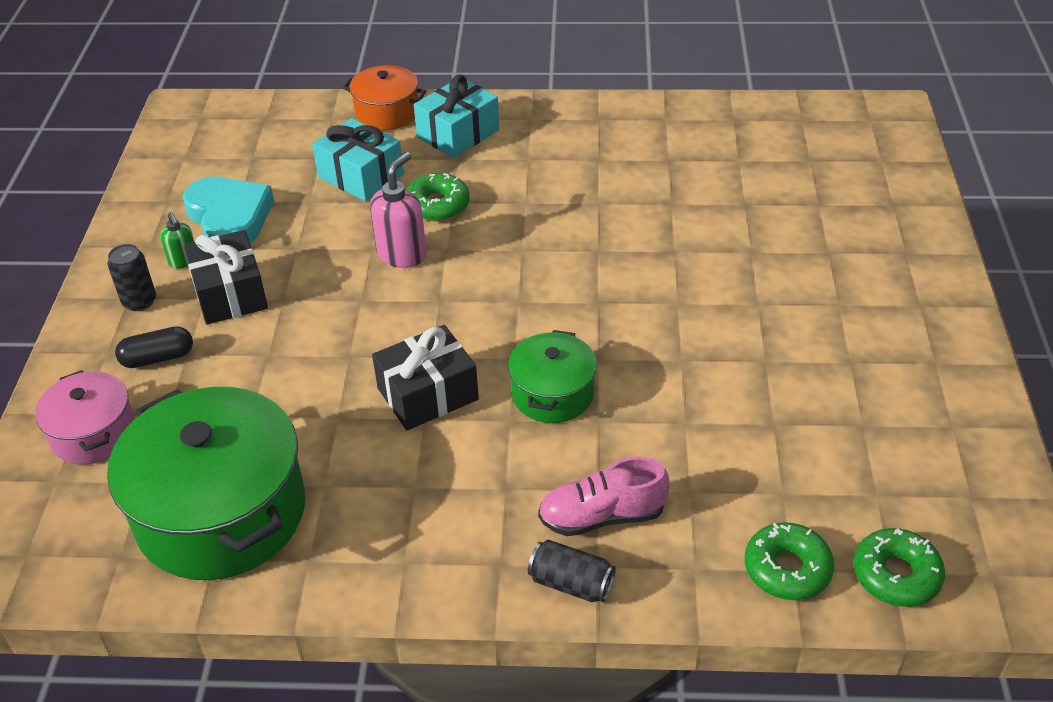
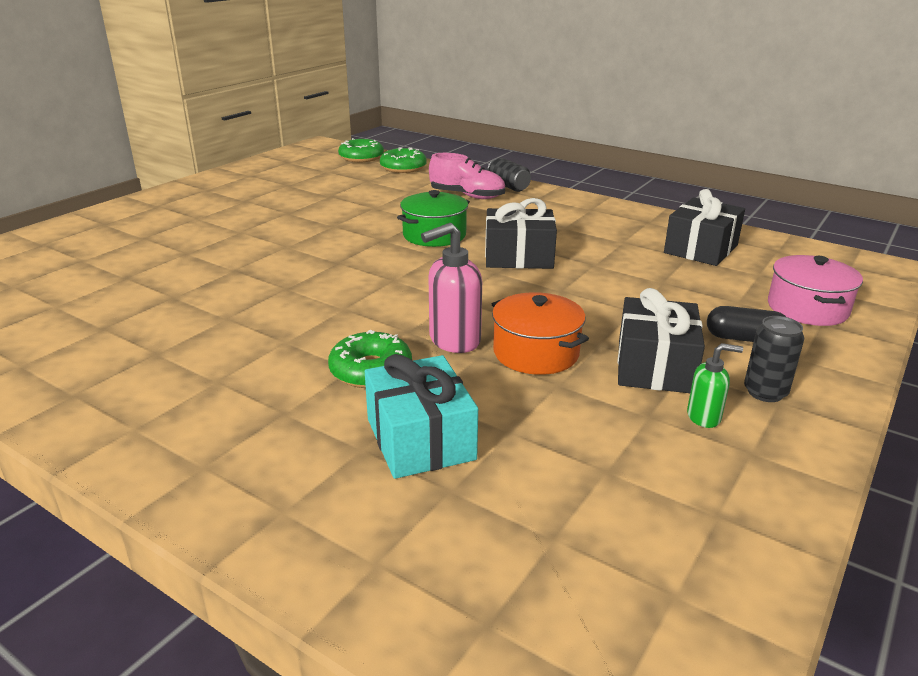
camera: 150 degrees left, 15 degrees down
(183, 261) = (704, 417): green soap dispenser -> green soap dispenser turned 90 degrees clockwise
(221, 512) = (701, 249): green pot -> black gift
(229, 217) = (627, 450): turquoise heart -> none
(387, 113) = (286, 530): orange pot -> orange pot (536, 353)
(458, 133) = (241, 446): turquoise gift -> none

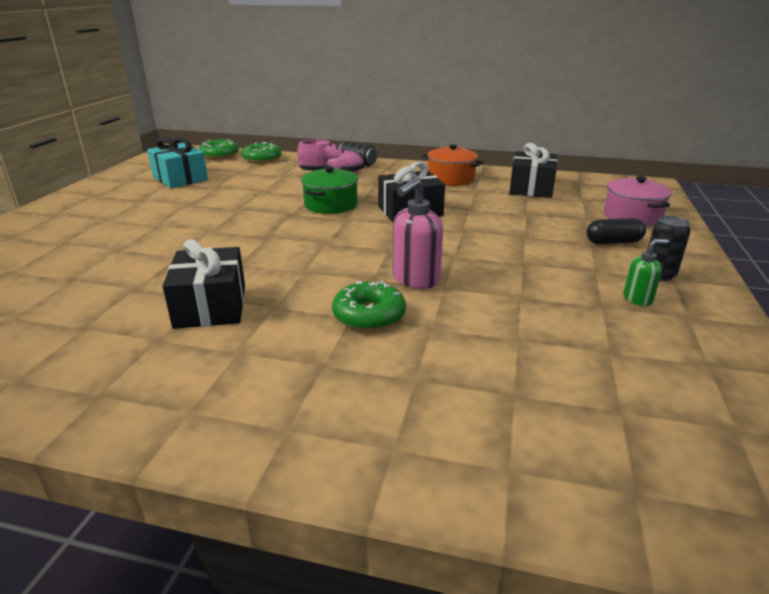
camera: 20 degrees left, 0 degrees up
(420, 439) = (456, 360): turquoise gift -> turquoise gift (180, 178)
(536, 353) = (484, 277): orange pot -> orange pot (451, 179)
(655, 366) = (574, 271): black gift -> black gift (211, 306)

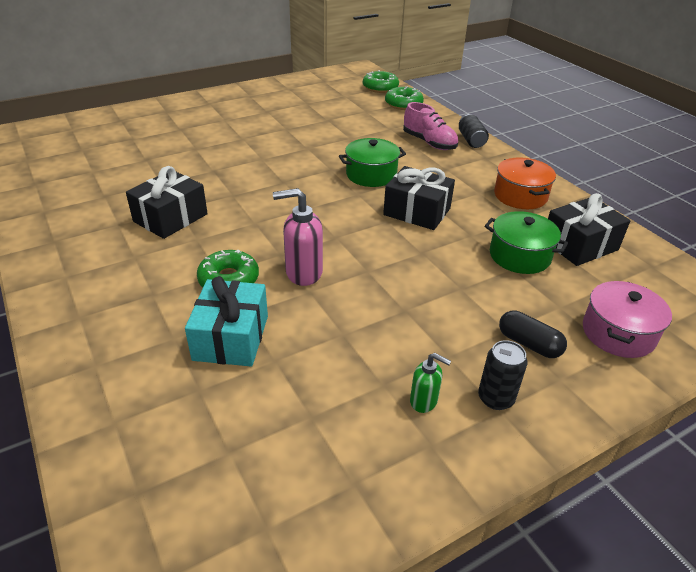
camera: 45 degrees right, 10 degrees up
(180, 178) = (318, 101): turquoise gift -> turquoise gift (231, 337)
(516, 206) = (519, 256): none -> green pot

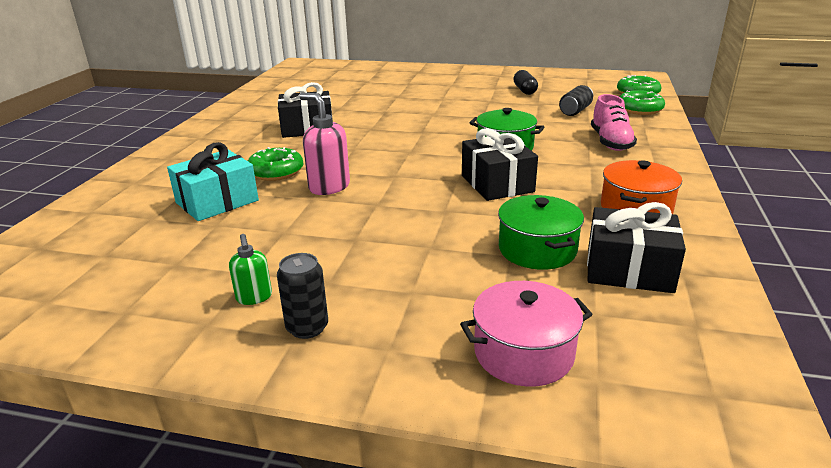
camera: 45 degrees right, 10 degrees down
(471, 140) = (665, 152): black can -> black can (575, 111)
(529, 344) = (411, 311): black capsule -> black capsule (524, 90)

